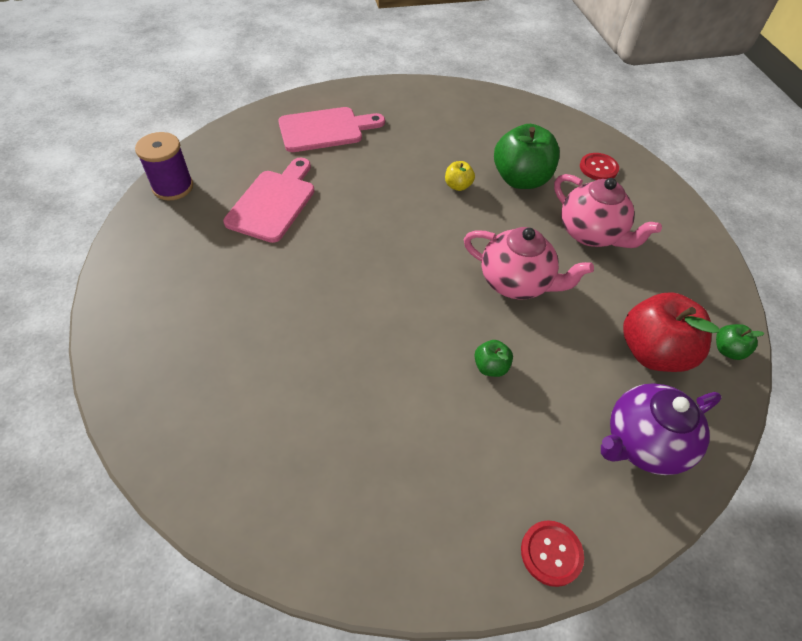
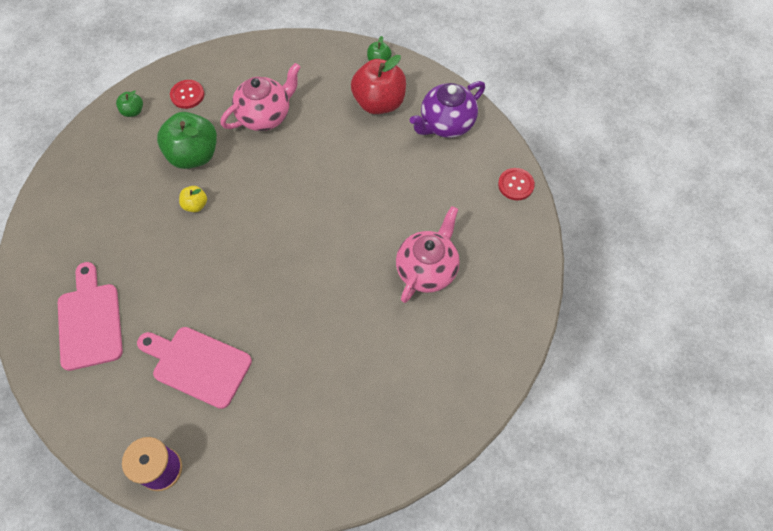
camera: 85 degrees left, 10 degrees up
(490, 367) = (389, 201): green apple -> green apple (133, 111)
(516, 282) = (312, 175): pink teapot -> pink teapot (427, 270)
(643, 443) = (446, 124): purple teapot -> purple teapot turned 75 degrees clockwise

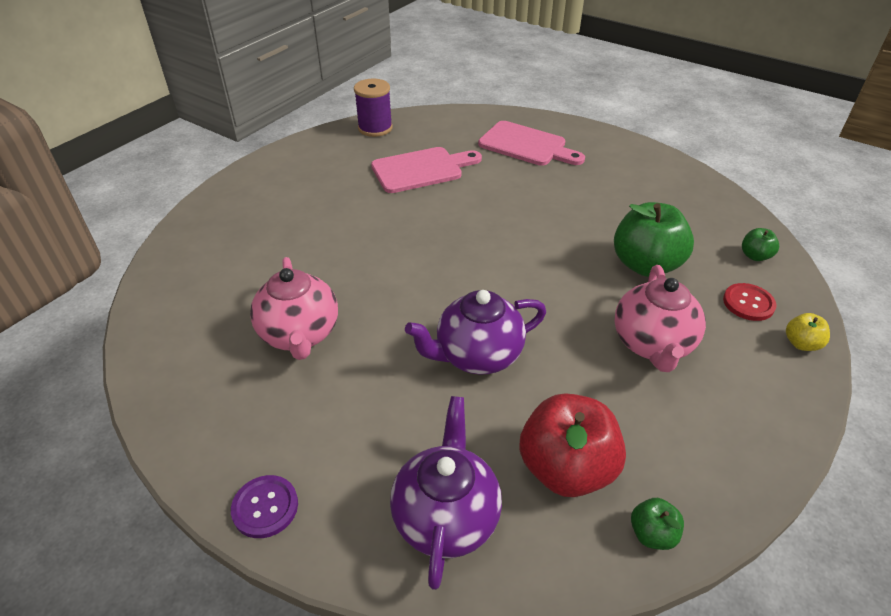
camera: 135 degrees right, 20 degrees down
(195, 205) = (577, 236): yellow apple -> yellow apple (801, 344)
(351, 179) = (477, 355): none -> purple teapot
(516, 185) = (265, 507): red button -> purple button

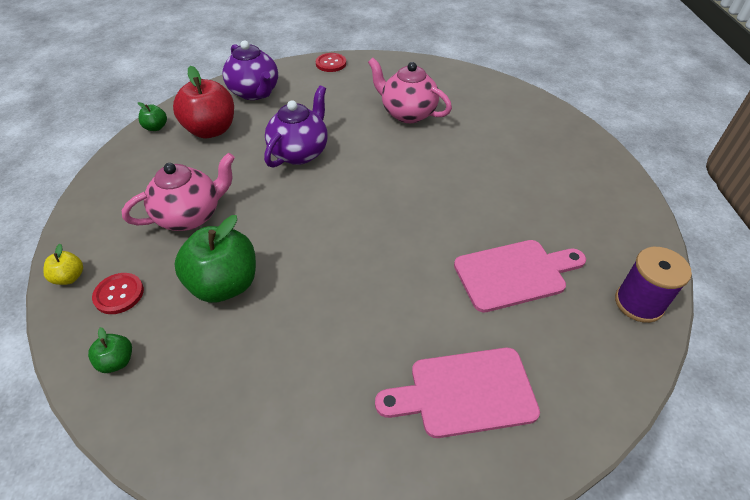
camera: 140 degrees right, 5 degrees up
(265, 507) = (331, 63): purple button -> red button
(421, 169) = (514, 274): pink cutting board -> pink cutting board turned 135 degrees counterclockwise
(652, 344) = (190, 216): pink teapot -> pink teapot turned 90 degrees clockwise

